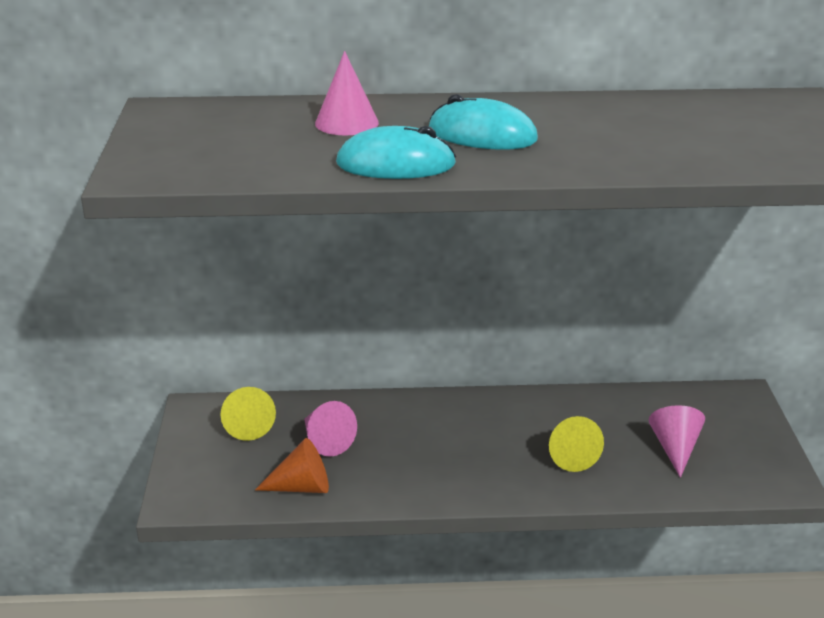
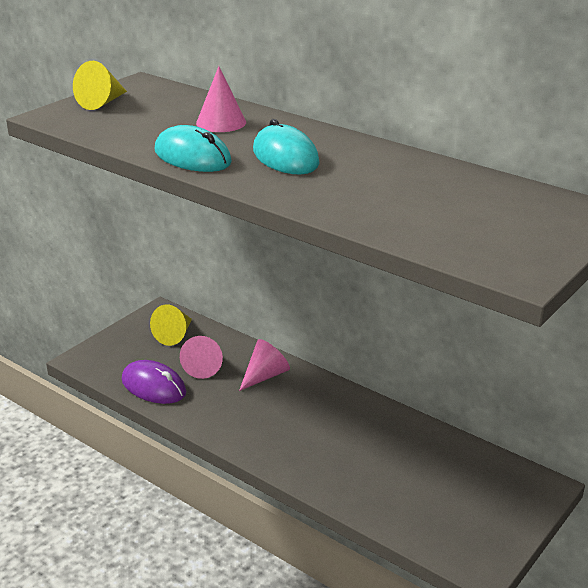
camera: 40 degrees right, 0 degrees up
(301, 487) = (153, 386): orange cone -> purple mouse
(570, 455) = (343, 456): yellow cone -> yellow cone (102, 102)
(675, 449) = (427, 493): pink cone -> pink cone (265, 376)

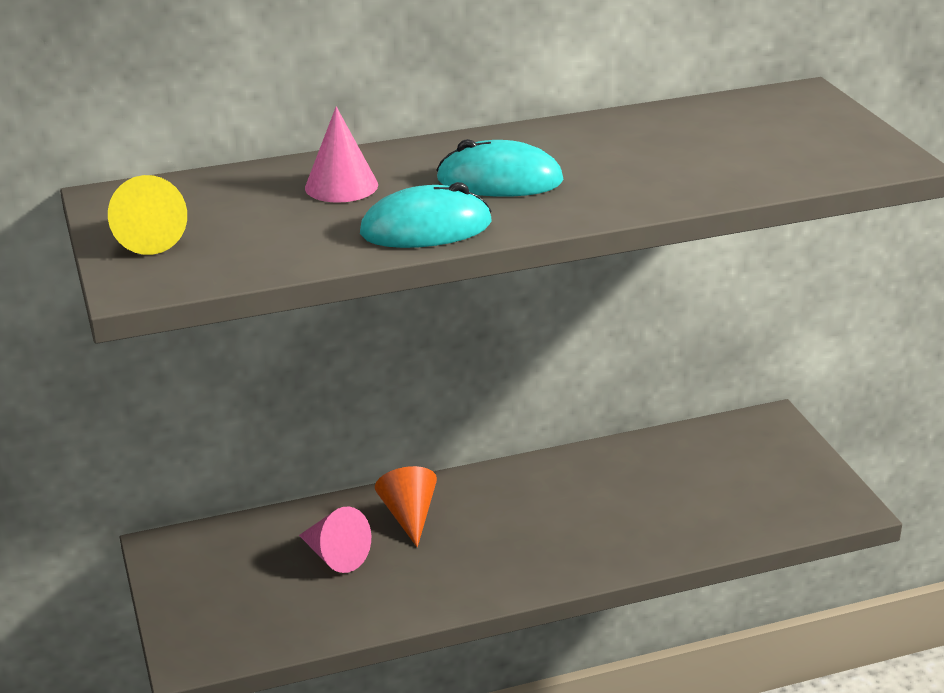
camera: 55 degrees left, 0 degrees up
(153, 386) = (330, 613): purple mouse -> none
(175, 335) = (235, 555): yellow cone -> none
(265, 376) = (409, 516): pink cone -> orange cone

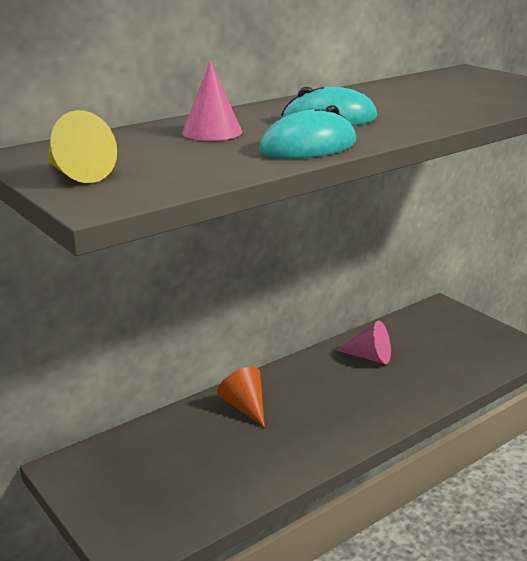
camera: 20 degrees left, 5 degrees down
(335, 556) = (206, 446): pink cone -> pink cone (369, 357)

